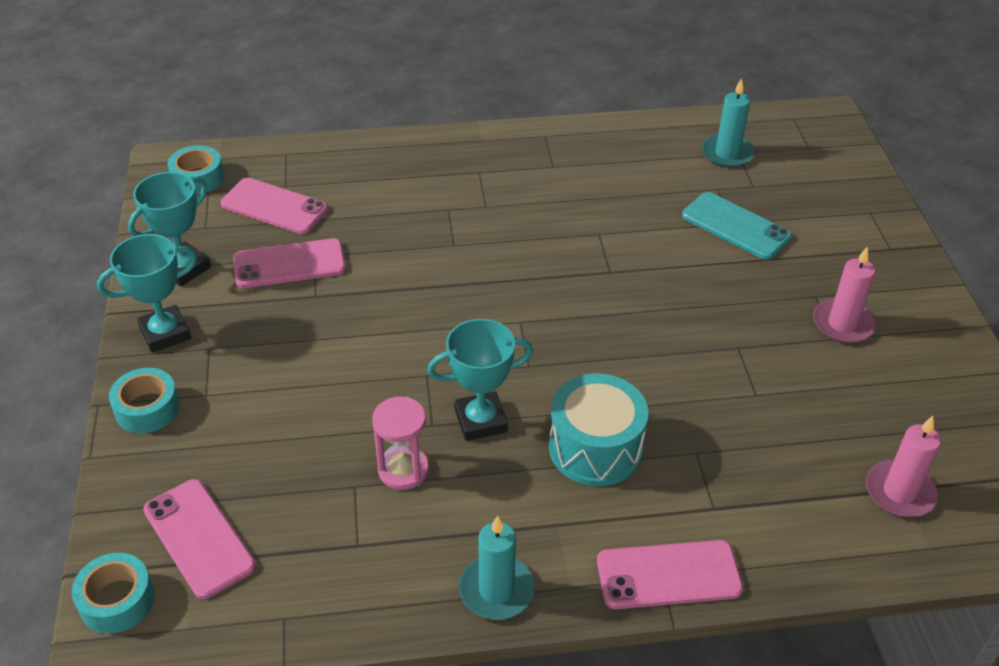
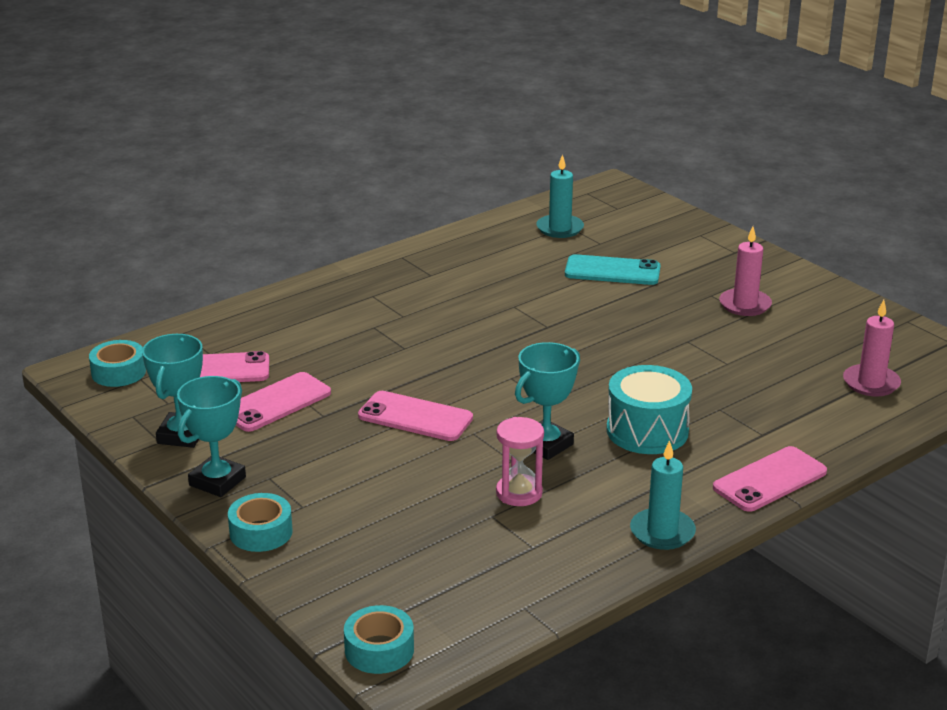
camera: 30 degrees left, 15 degrees down
(199, 538) = (402, 590): pink phone -> pink phone (415, 417)

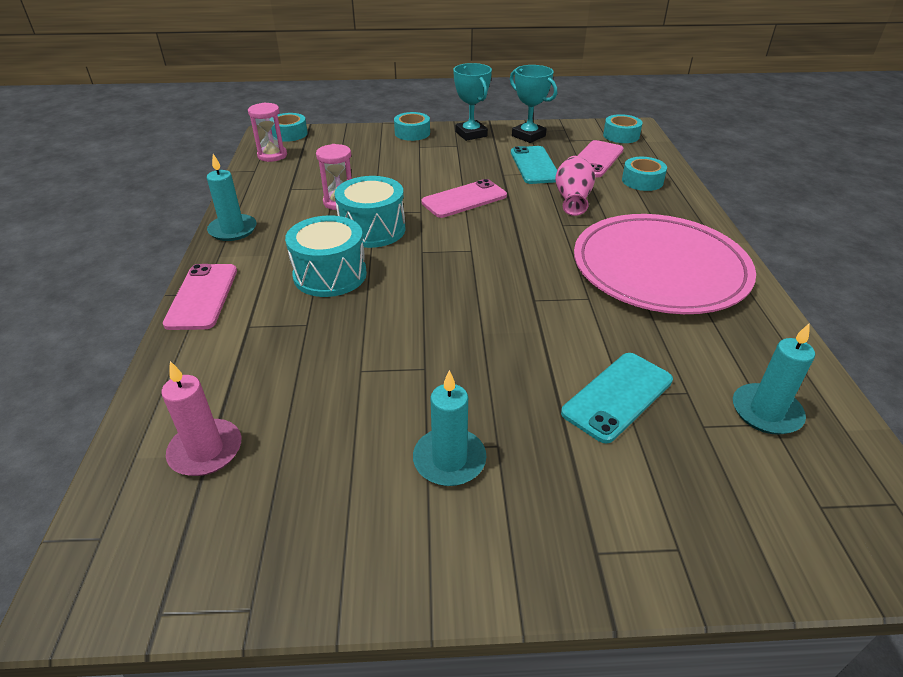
camera: 125 degrees right, 10 degrees up
(251, 331) = (642, 181): none -> turquoise tape
(276, 403) = (534, 165): pink phone -> turquoise phone
(341, 357) = (572, 199): none -> pink vase
(430, 288) = (659, 269): none -> pink plate
(466, 619) = (272, 155): none -> pink hourglass
(546, 445) = (372, 229): turquoise trophy -> turquoise drum
(745, 305) = (449, 460): pink candle -> turquoise candle

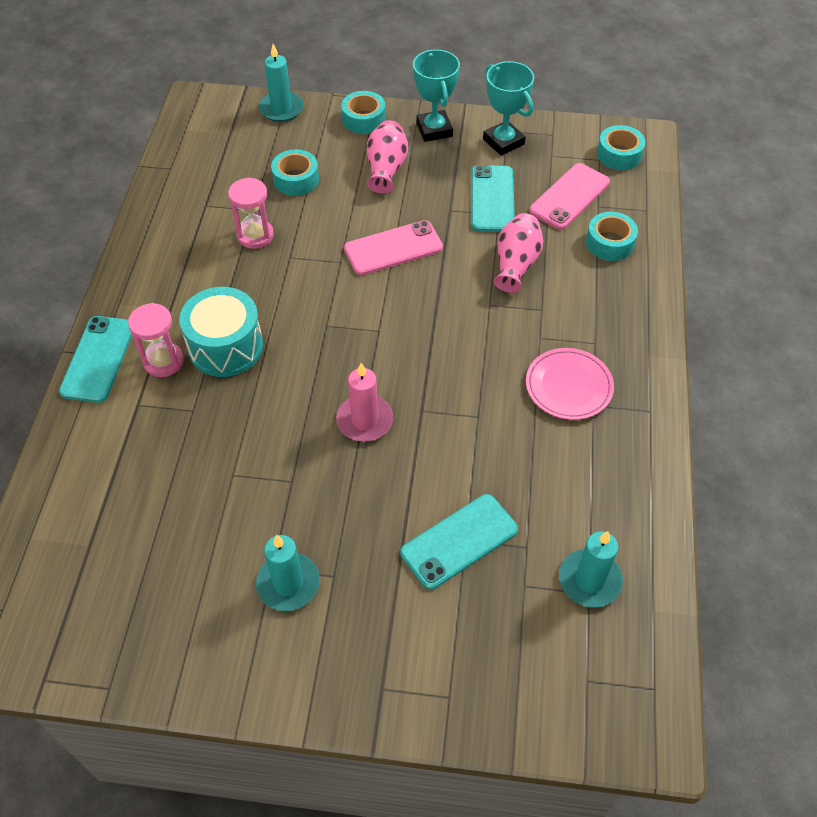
camera: 10 degrees right, 15 degrees up
(202, 296) = (98, 359): pink phone -> turquoise phone
(206, 450) = (87, 541): pink candle -> pink candle (364, 420)
(233, 230) = (136, 265): turquoise candle -> turquoise candle (281, 109)
(272, 155) = (193, 143): pink hourglass -> pink hourglass (163, 361)
(289, 134) = (218, 104): turquoise tape -> turquoise tape (296, 179)
(372, 229) = (282, 285): turquoise drum -> none
(440, 156) = (386, 169): none -> pink vase
(659, 269) = (568, 386): pink plate -> pink plate, size x0.47

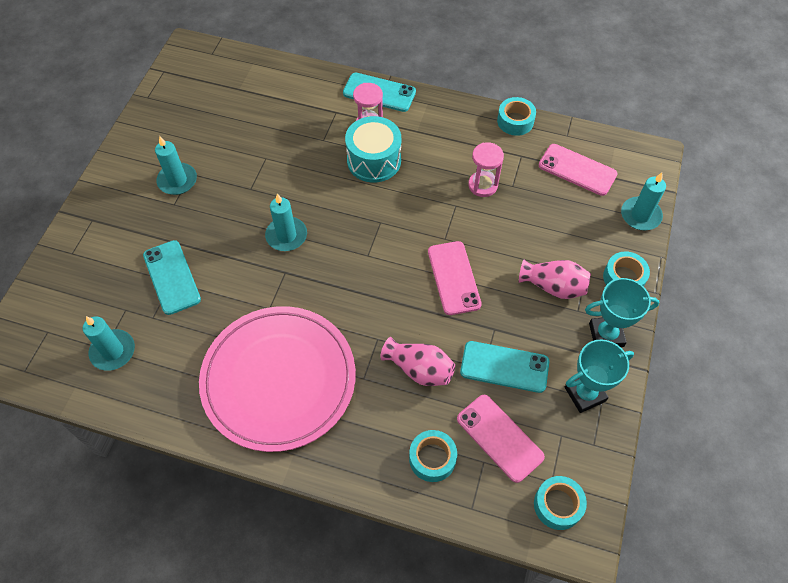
camera: 100 degrees right, 5 degrees up
(223, 158) = (577, 170): none -> pink phone
(296, 179) = (546, 218): turquoise tape -> turquoise tape (515, 121)
(364, 420) = (286, 235): pink candle -> turquoise candle
(568, 386) = (279, 379): pink plate -> pink plate, size x2.12

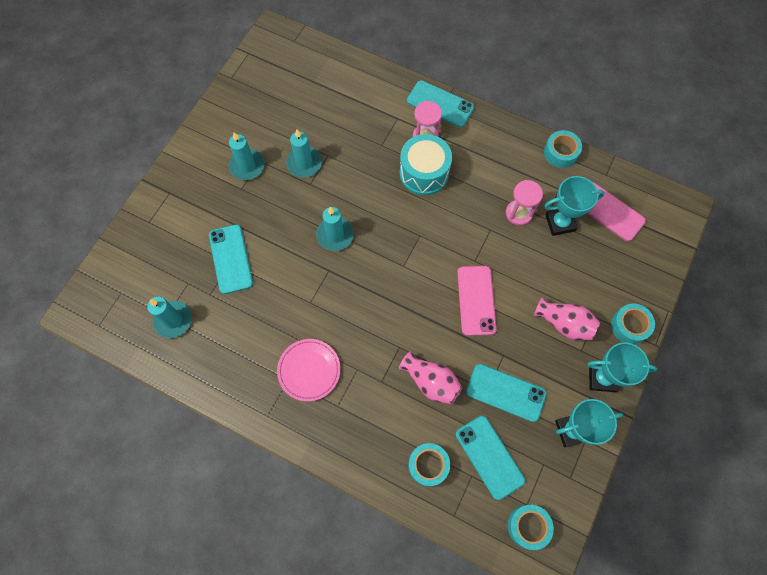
camera: 10 degrees right, 10 degrees up
(279, 379) = (309, 370): pink plate -> pink plate, size x0.47
(499, 438) = (489, 457): pink phone -> turquoise phone
(528, 188) = (560, 223): none -> turquoise trophy
(640, 215) = (658, 267): turquoise candle -> turquoise candle (304, 163)

